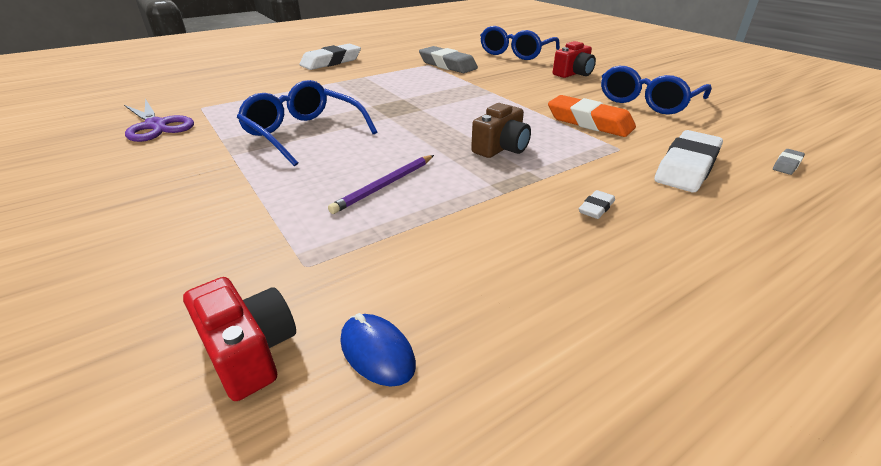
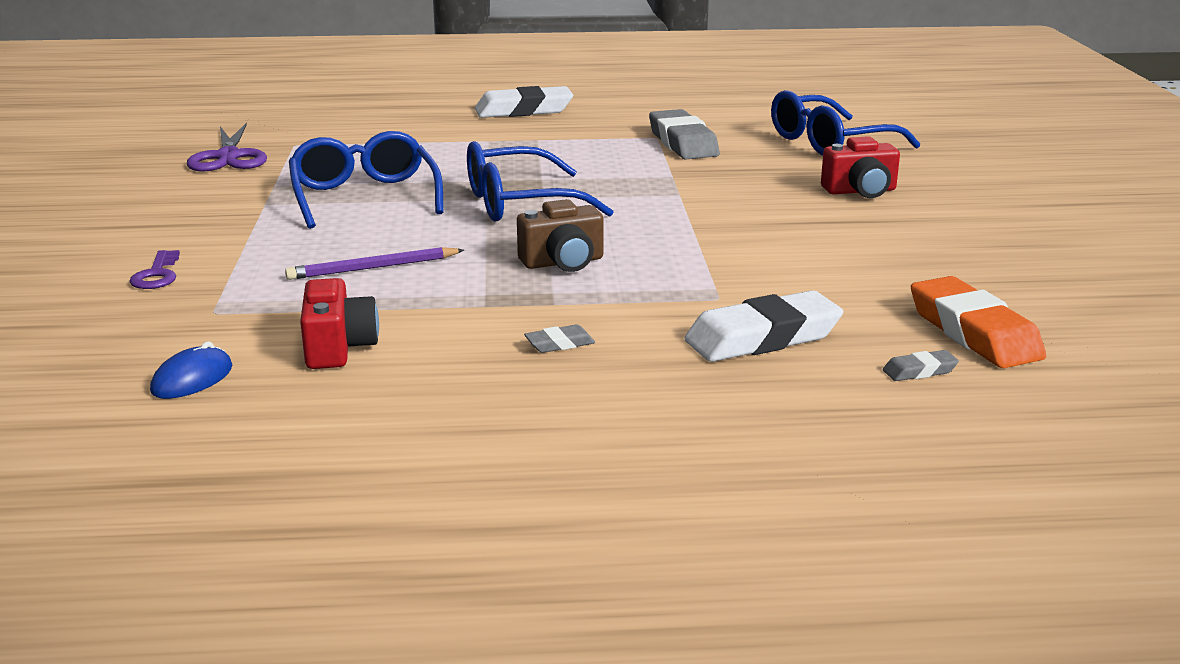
camera: 30 degrees right, 10 degrees down
(206, 244) = (157, 275): none -> purple key
(249, 351) = (109, 351): red camera -> red camera (338, 347)
(377, 352) = (192, 379): blue mouse -> blue mouse turned 45 degrees clockwise
(589, 122) = (741, 260): orange eraser -> orange eraser (973, 333)
(596, 208) = (559, 344): white eraser -> grey eraser
(648, 102) = (895, 253): blue glasses -> blue glasses (519, 203)

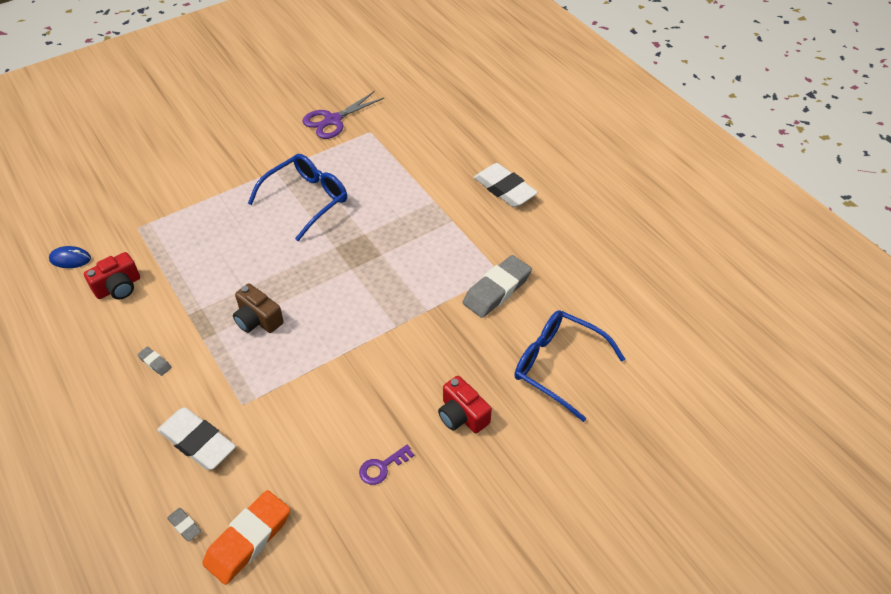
camera: 60 degrees right, 25 degrees up
(157, 275) = (168, 187): purple key -> purple key (382, 467)
(373, 268) = (212, 252): purple pencil -> none
(519, 203) = (335, 263): blue glasses -> none

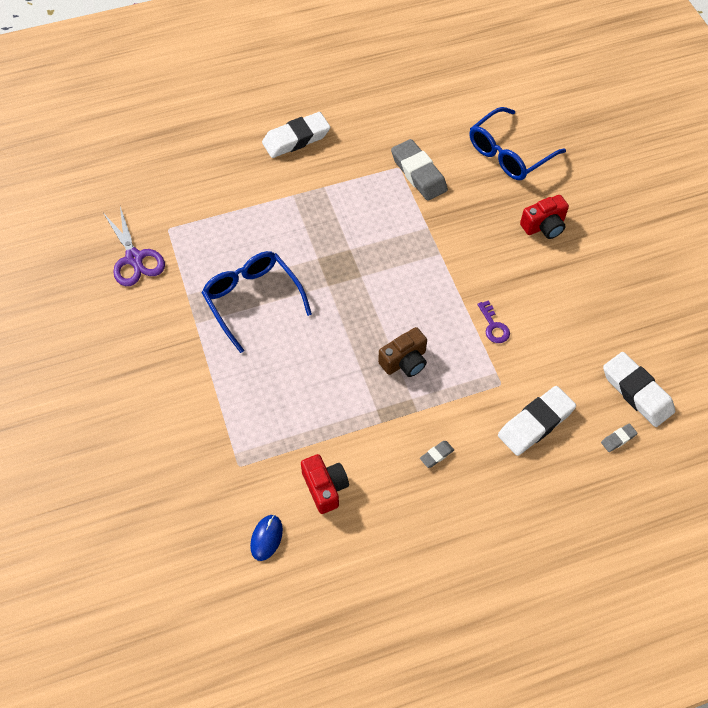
camera: 75 degrees left, 10 degrees up
(248, 539) = (636, 392): orange eraser -> white eraser
(382, 467) = (584, 289): purple key -> purple key (494, 326)

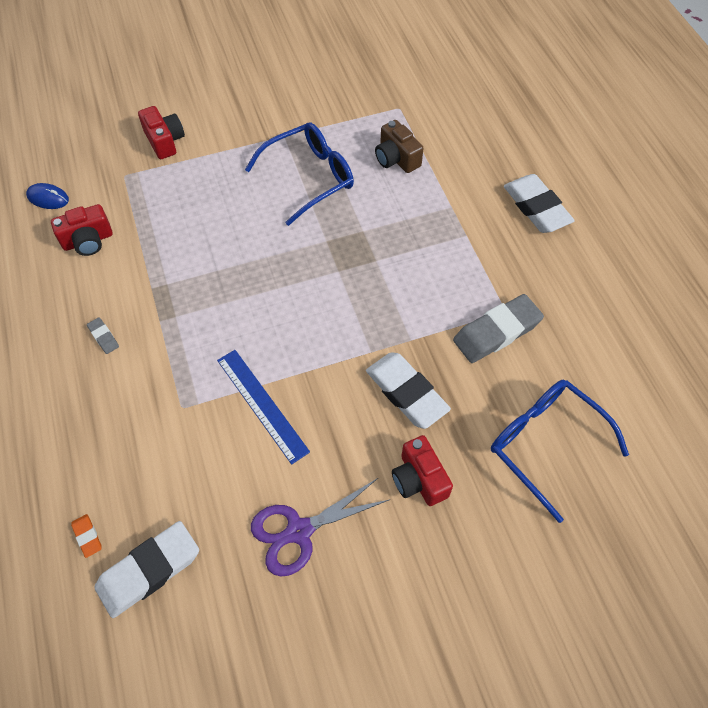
camera: 90 degrees right, 0 degrees up
(134, 258) = (362, 87): purple scissors -> purple scissors (299, 531)
(193, 432) = (165, 141): none -> red camera
(404, 361) = (222, 310): brown camera -> brown camera (396, 158)
(494, 326) = (262, 405): purple key -> blue ruler
(535, 423) = (125, 441): white eraser -> white eraser (406, 393)
(618, 439) = (87, 536): grey eraser -> orange eraser

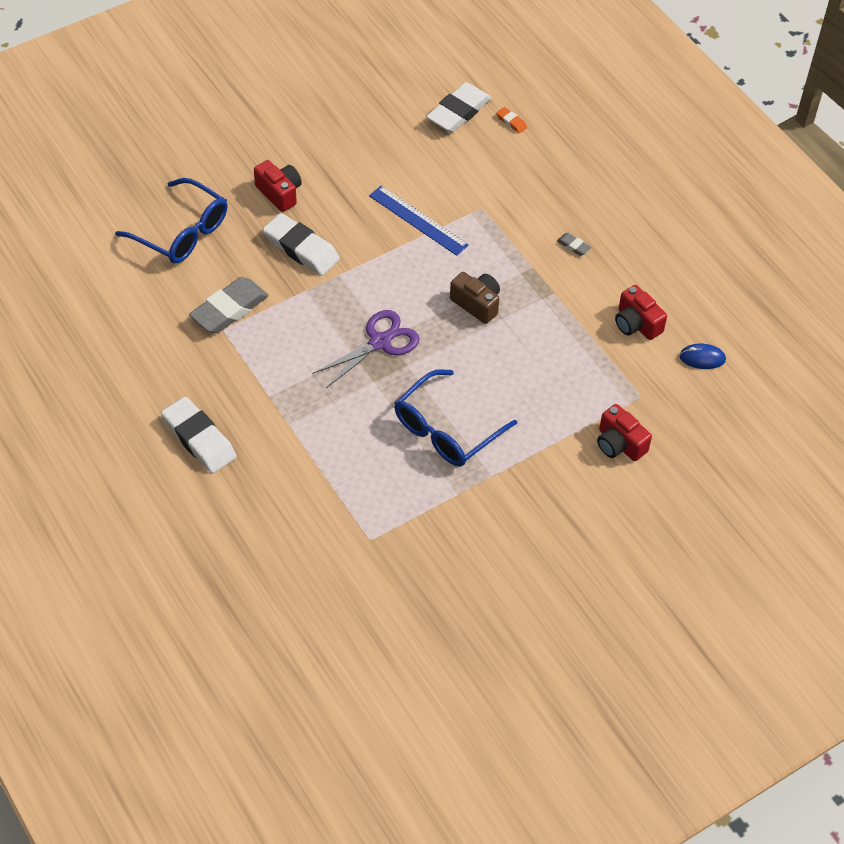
camera: 165 degrees right, 5 degrees down
(88, 241) = (636, 323): red camera -> red camera turned 90 degrees counterclockwise
(299, 531) = (361, 149): purple scissors -> purple scissors (379, 342)
(396, 158) = (358, 470): brown camera -> brown camera (477, 304)

